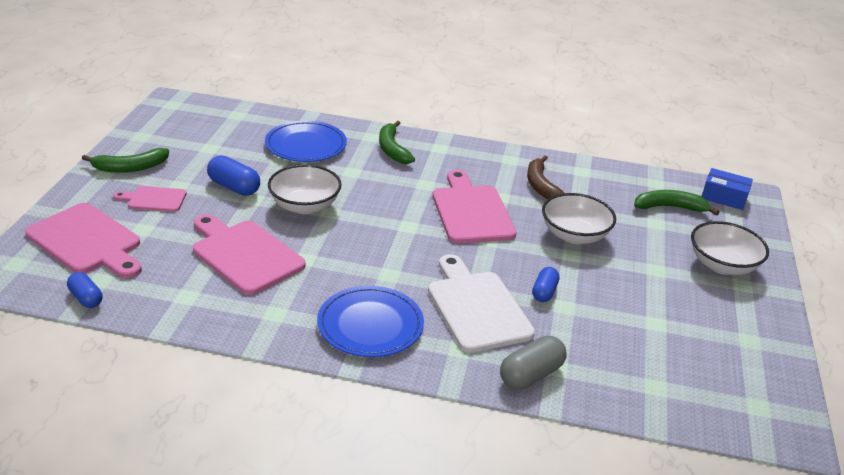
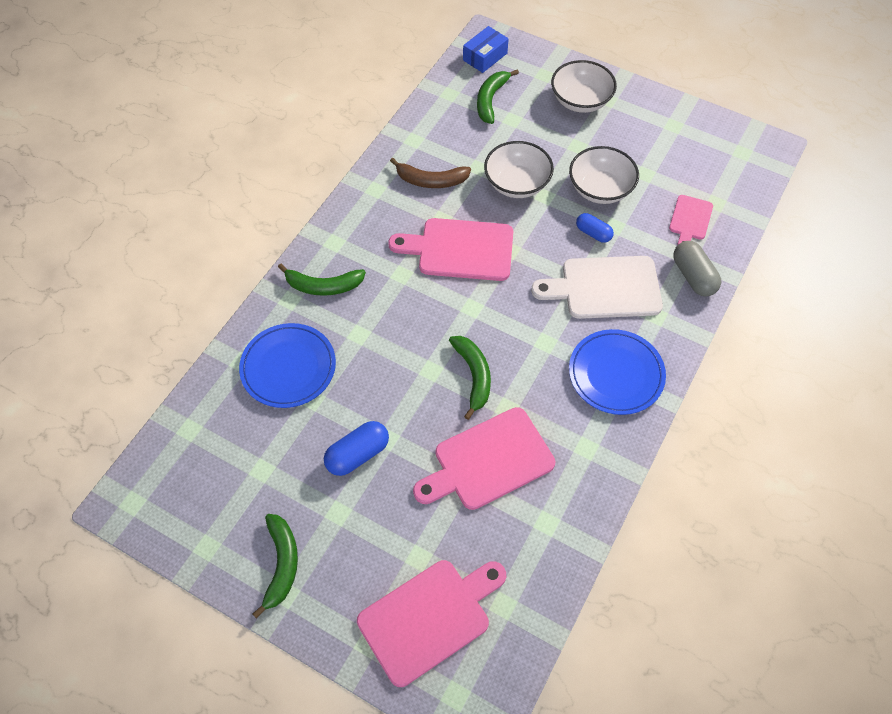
camera: 70 degrees left, 25 degrees up
(86, 298) = (532, 620): blue capsule -> none
(154, 199) = (360, 541): pink cutting board -> pink cutting board (690, 220)
(305, 206) = (413, 391): white bowl -> white bowl (600, 189)
(333, 236) = (474, 376): none -> green banana

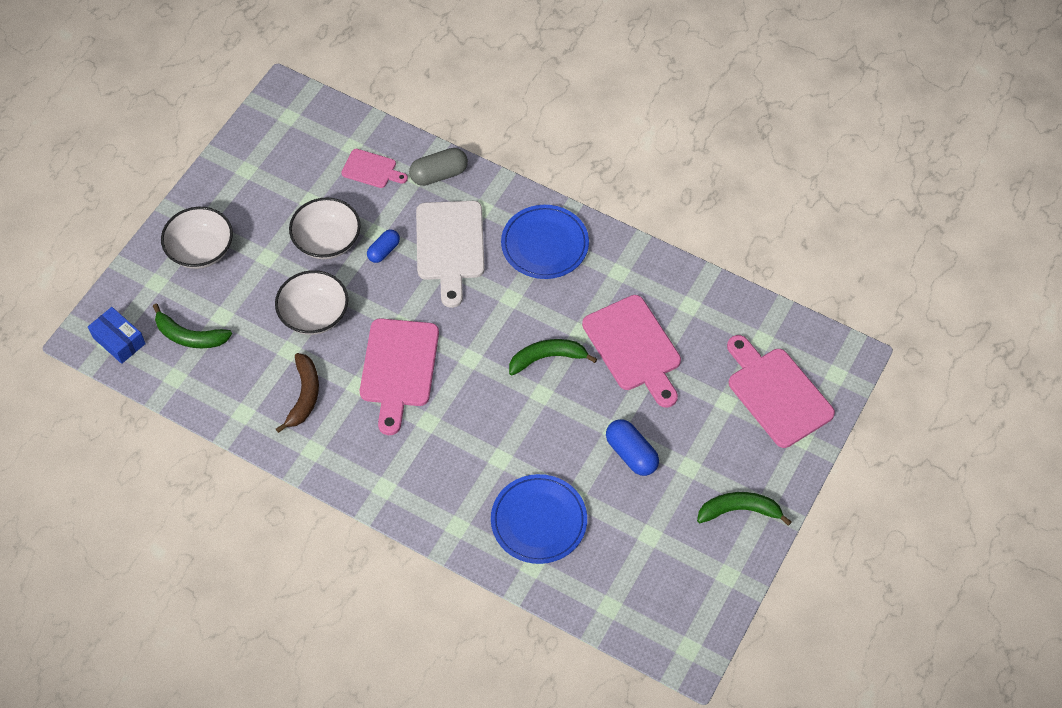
camera: 90 degrees left, 0 degrees up
(323, 286) = (440, 495): green banana -> none

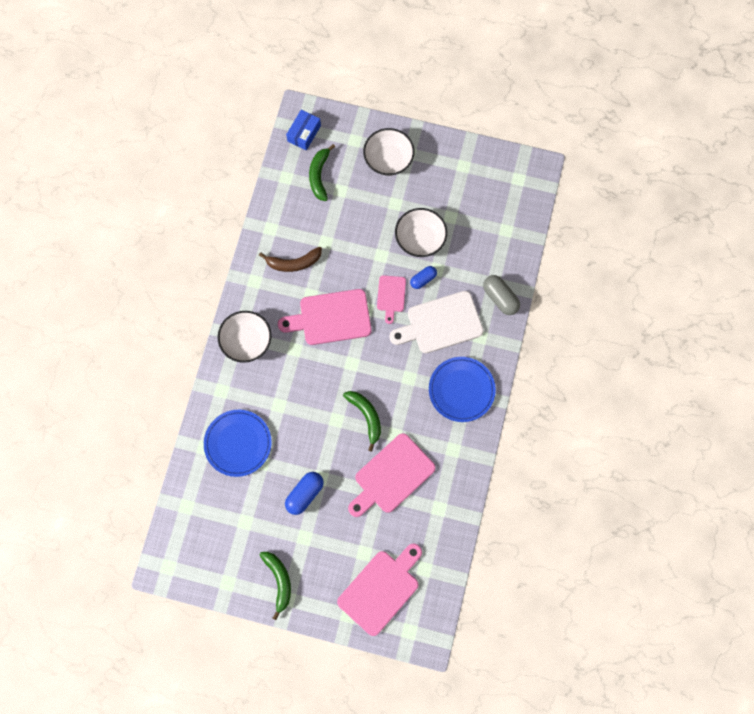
camera: 75 degrees right, 15 degrees up
(314, 315) = (358, 249): white bowl -> white bowl (246, 341)
(371, 169) = (490, 250): pink cutting board -> pink cutting board (391, 296)
(384, 251) = (423, 279): blue capsule -> blue capsule turned 60 degrees counterclockwise

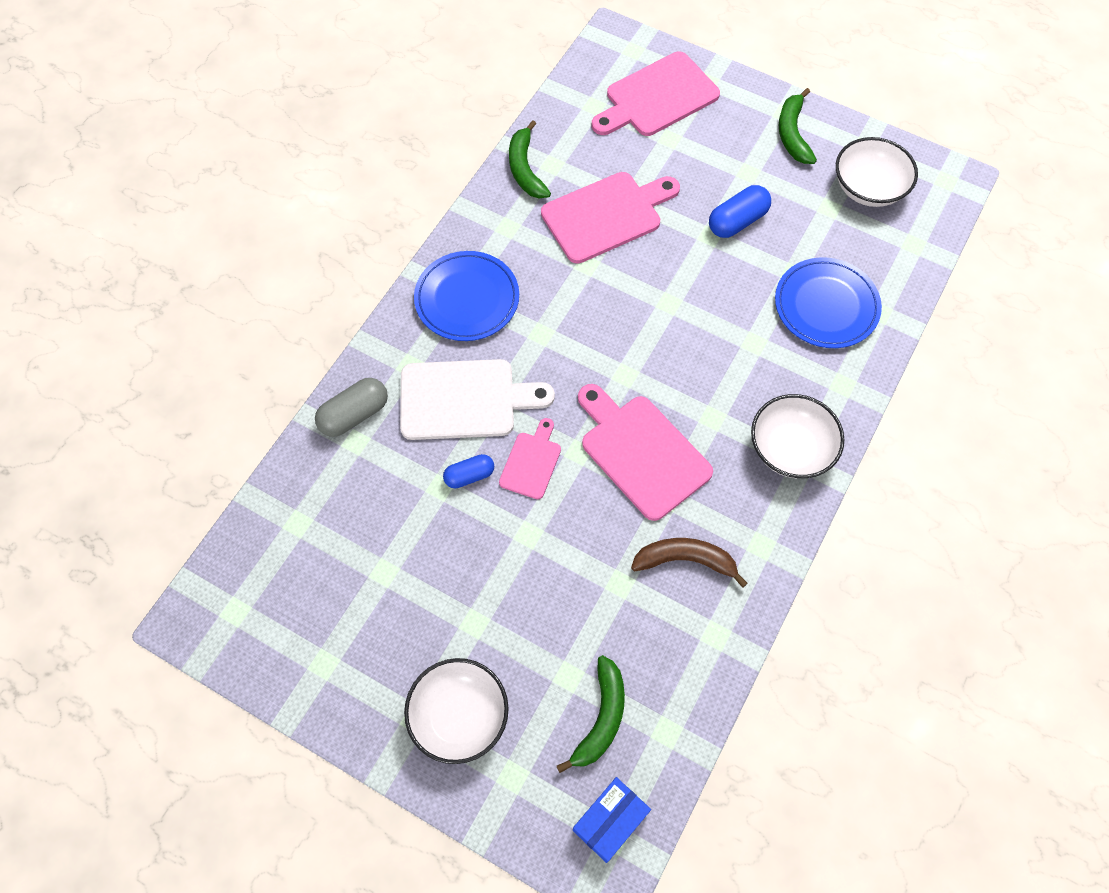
camera: 165 degrees left, 10 degrees down
(331, 317) = (641, 452): pink cutting board -> pink cutting board turned 135 degrees counterclockwise
(366, 416) = (622, 297): green banana -> green banana (525, 169)
(420, 239) = (451, 546): white bowl -> white bowl (868, 188)
(500, 298) = (354, 415): grey capsule -> grey capsule turned 75 degrees clockwise

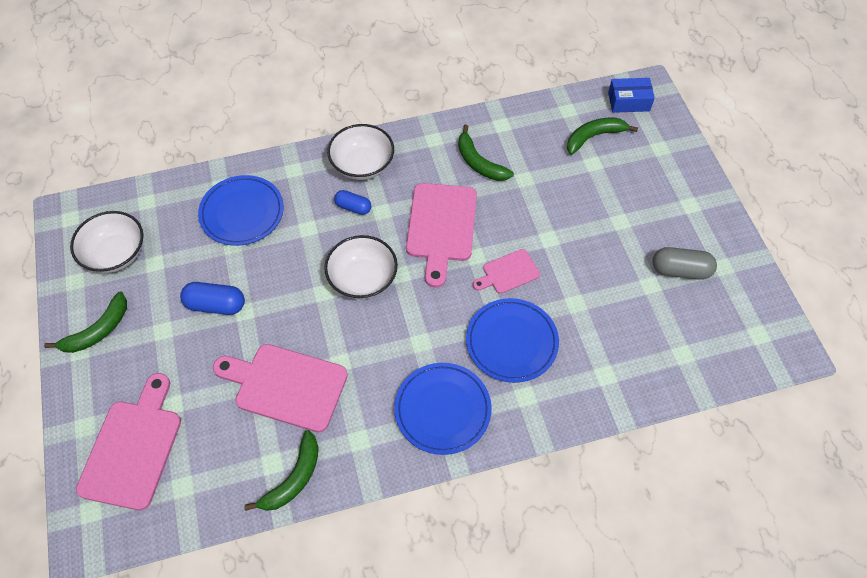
camera: 135 degrees left, 5 degrees down
(354, 415) = (591, 393): grey capsule -> grey capsule (680, 270)
(459, 716) = (666, 189): white bowl -> white bowl (363, 279)
(465, 400) = (511, 342): white cutting board -> blue plate
(469, 476) = (552, 295): blue capsule -> blue capsule (353, 207)
(657, 97) = (133, 448): pink cutting board -> pink cutting board turned 90 degrees counterclockwise
(685, 560) = (479, 162): brown banana -> green banana

